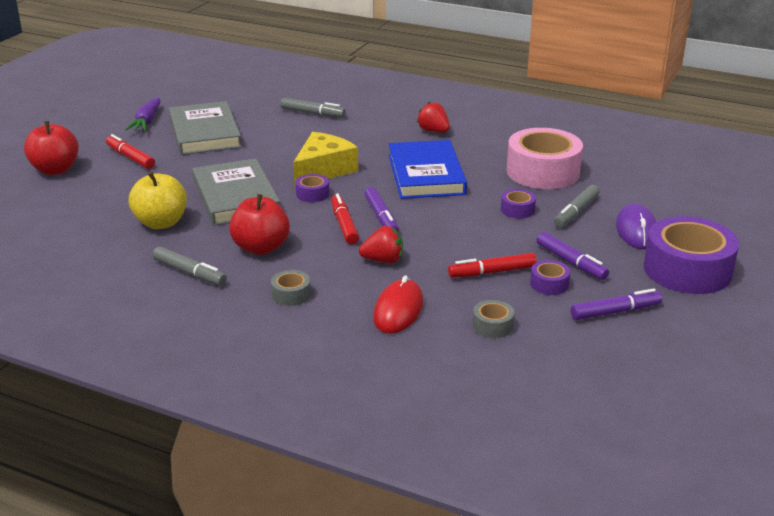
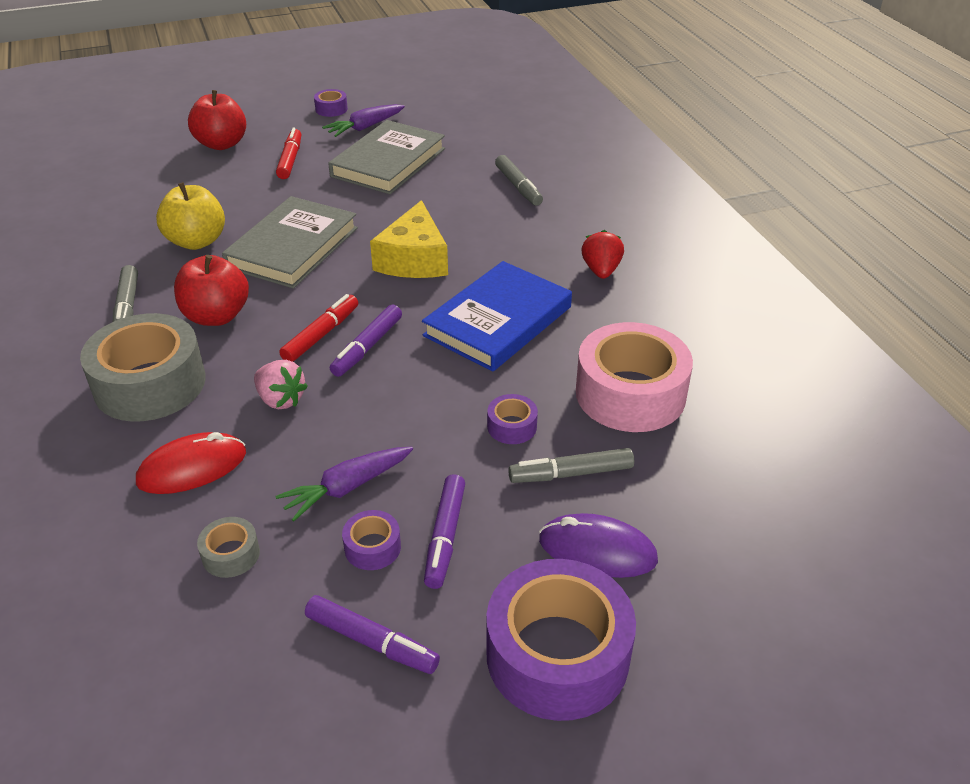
camera: 45 degrees right, 10 degrees up
(291, 294) = (150, 384): grey tape -> grey tape, size x2.29
(312, 194) = (357, 282): purple tape -> purple tape (331, 109)
(323, 170) = (414, 259): yellow cheese -> yellow cheese turned 105 degrees clockwise
(383, 260) = (281, 400): red strawberry -> pink strawberry
(492, 272) = (346, 488): red marker -> purple carrot
(636, 230) = (597, 550): purple mouse -> purple mouse turned 60 degrees clockwise

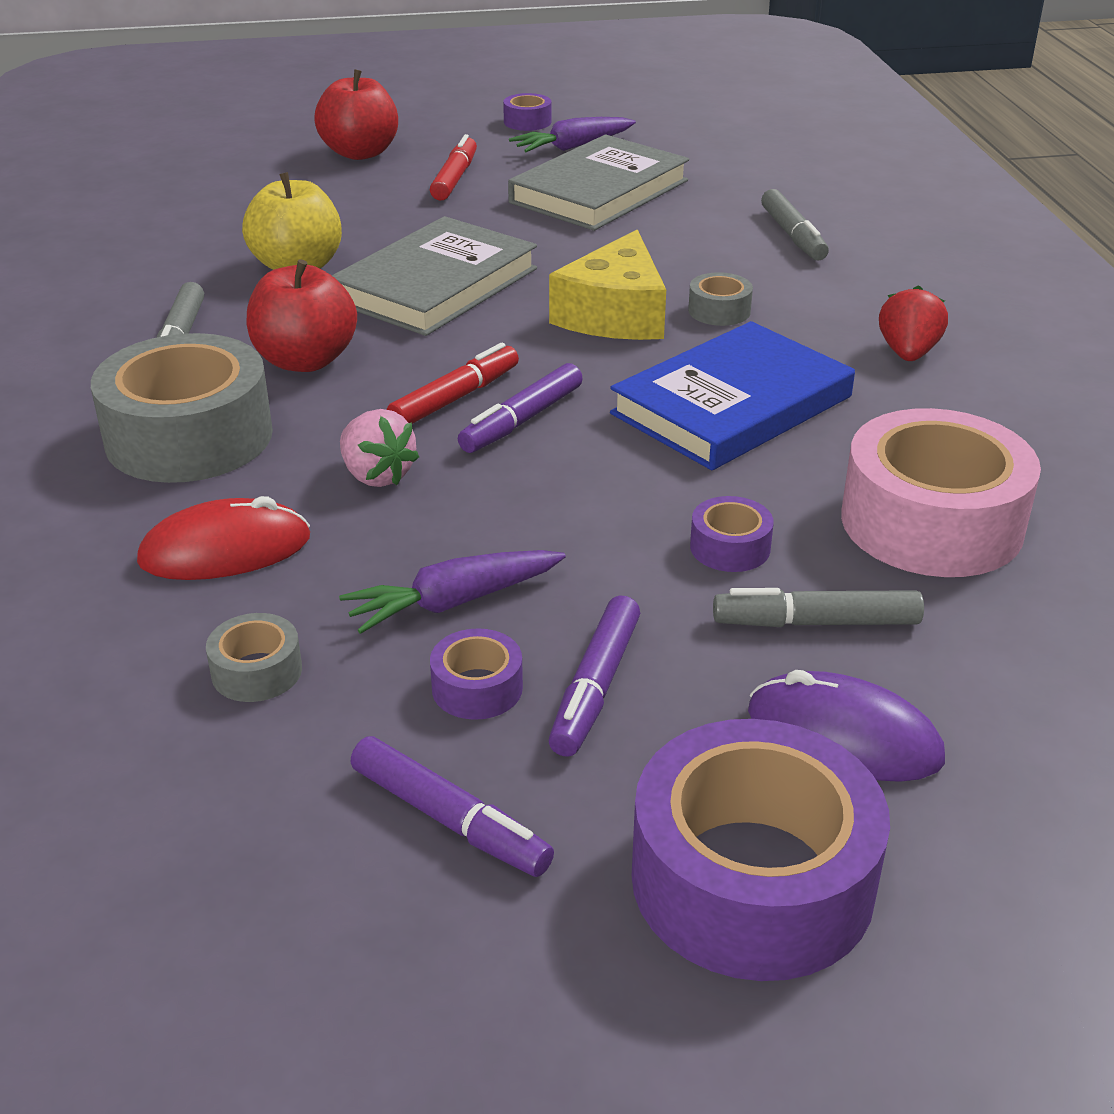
camera: 10 degrees right, 5 degrees down
(480, 250) = (719, 311): none -> grey tape

